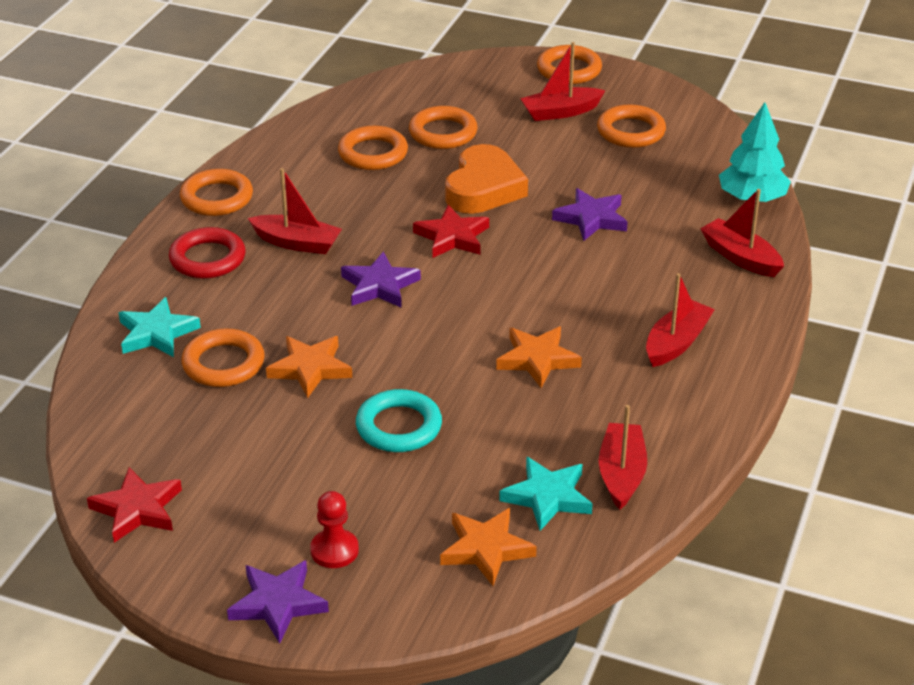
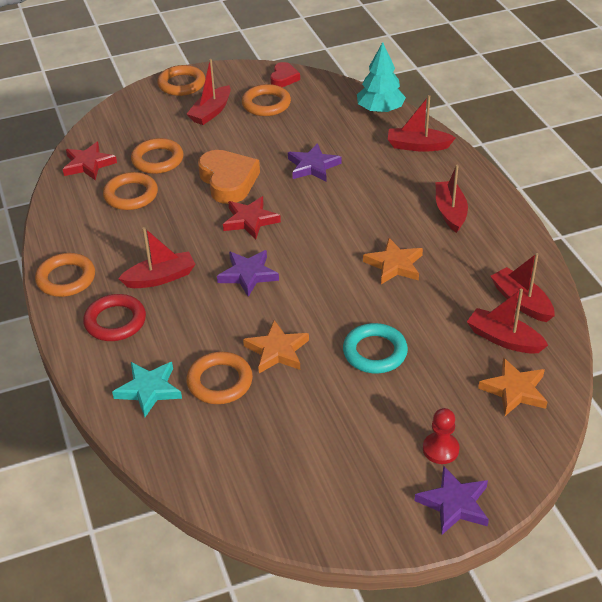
camera: 40 degrees left, 5 degrees up
(137, 509) = (295, 509): red star -> red star (88, 164)
(547, 497) = (504, 339): turquoise star -> red boat
(689, 114) = (284, 78): none -> red heart

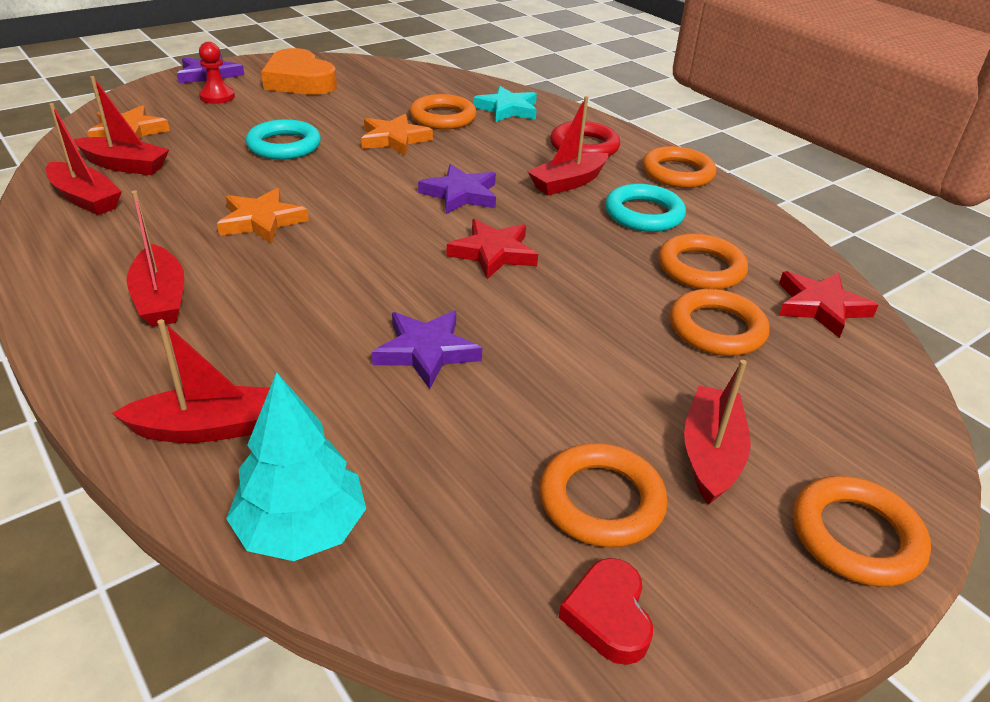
camera: 160 degrees right, 5 degrees down
(129, 240) = (644, 214): none -> turquoise ring
(228, 181) = (566, 306): orange heart -> orange heart (299, 81)

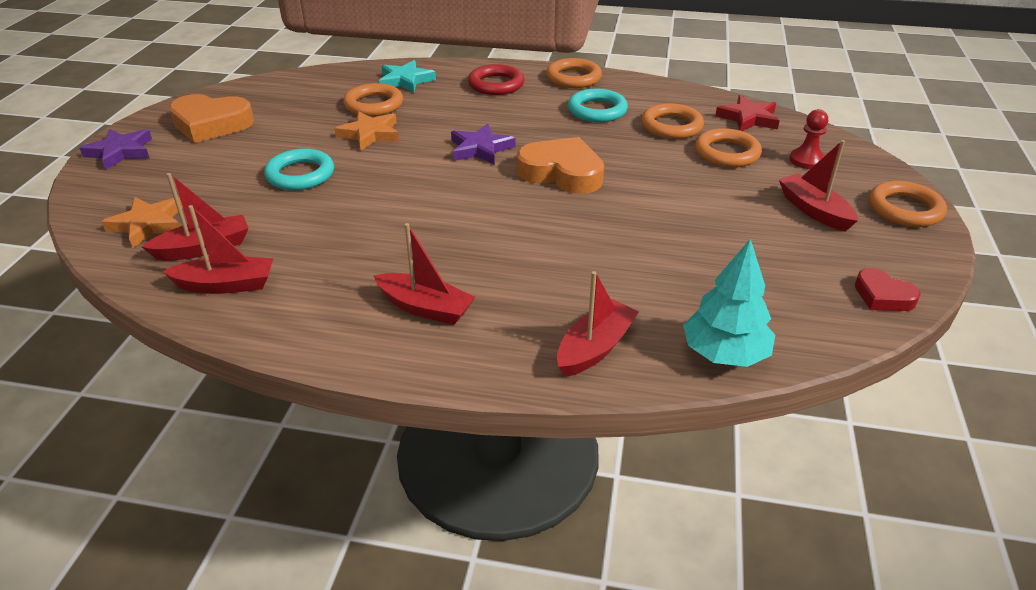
camera: 40 degrees left, 0 degrees up
(217, 97) = (166, 165): red pawn -> red pawn (807, 160)
(261, 221) = (390, 229): orange star -> none
(426, 352) = (625, 242): purple star -> none
(493, 253) = (562, 173): red star -> orange heart
(568, 183) = (527, 111): red boat -> none
(601, 501) = (810, 257): orange ring -> none

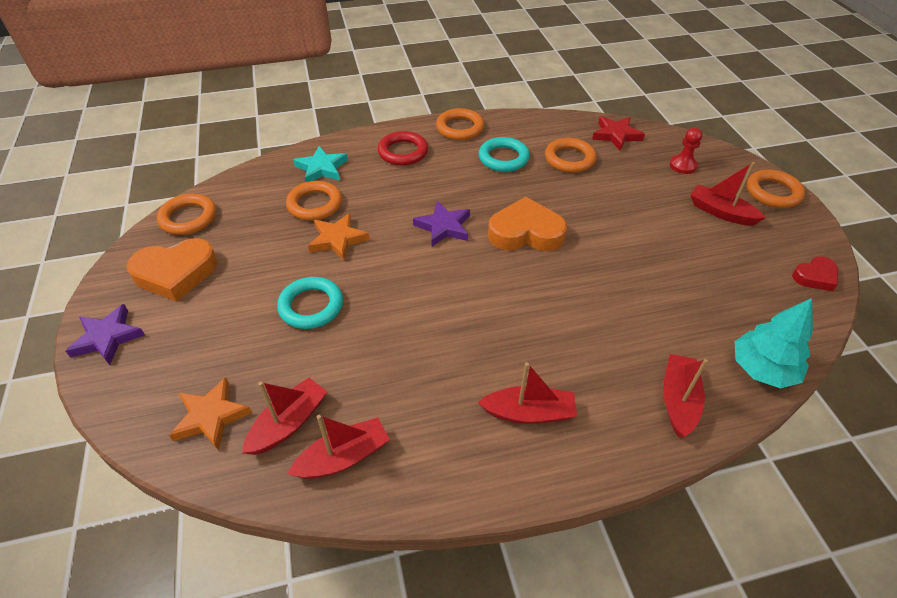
camera: 25 degrees left, 10 degrees up
(727, 153) = (626, 175): orange ring -> orange ring (188, 218)
(883, 296) = (815, 277): red heart -> red heart turned 45 degrees counterclockwise

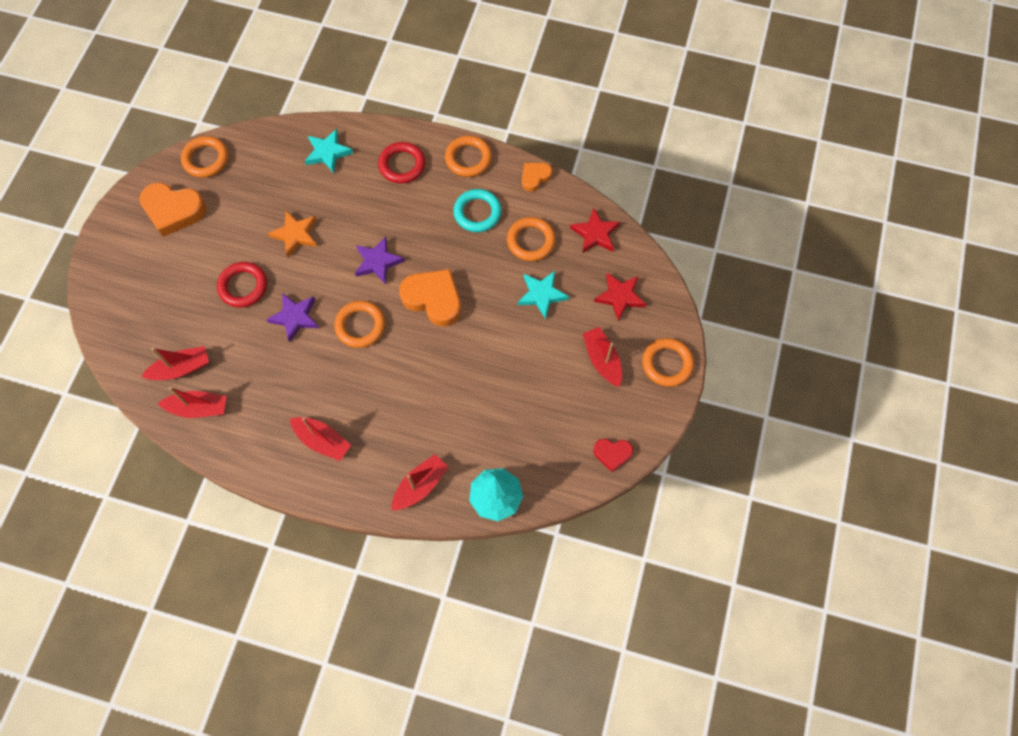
camera: 30 degrees right, 20 degrees up
(107, 337) = (110, 245): purple star -> purple star (295, 317)
(211, 416) = (142, 339): orange star -> none
(311, 306) = (243, 286): turquoise ring -> red ring
(315, 204) = (300, 190): orange ring -> orange ring (360, 326)
(528, 120) = (535, 177): none -> orange heart
(619, 190) = (542, 295): none -> turquoise star
(683, 165) = (620, 297): red pawn -> red star

